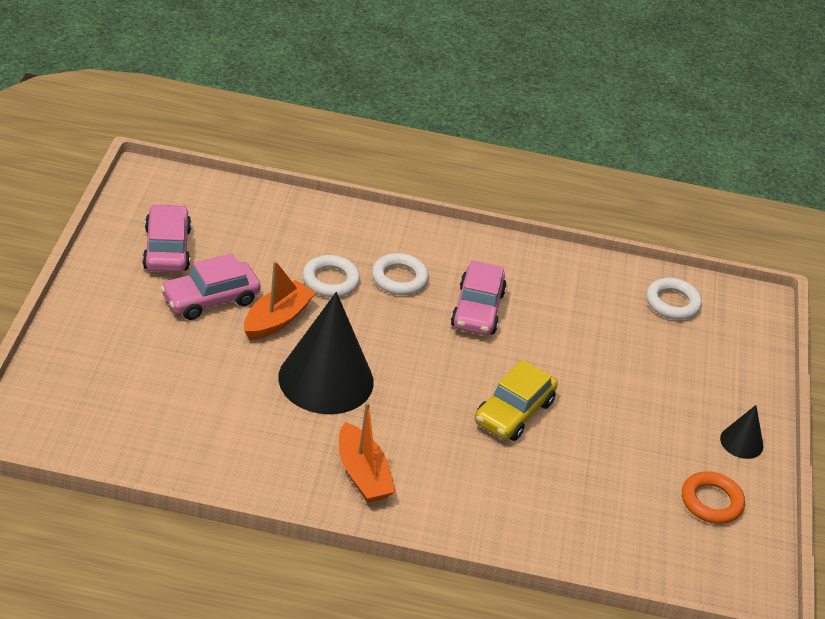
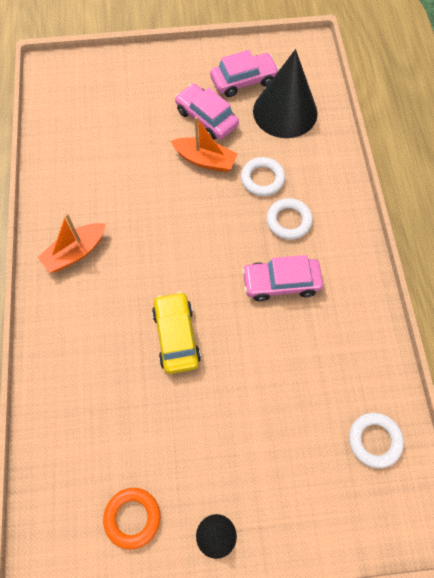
camera: 80 degrees right, 25 degrees up
(326, 379) = (158, 205): black cone -> black cone (285, 112)
(514, 412) = (176, 336): yellow car -> yellow car turned 60 degrees clockwise

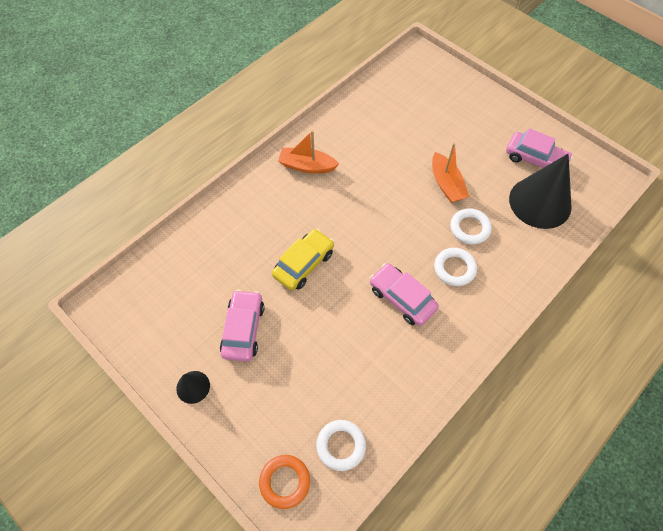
camera: 50 degrees right, 5 degrees down
(132, 518) = (167, 329): orange ring -> orange ring (285, 482)
(206, 118) = (479, 161): pink car -> pink car (243, 329)

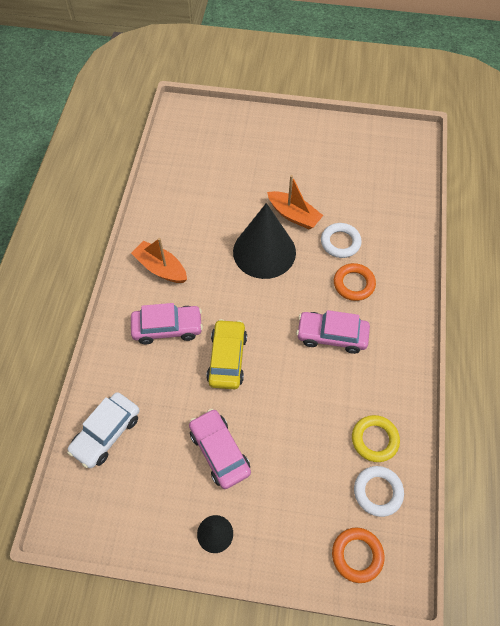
camera: 35 degrees left, 0 degrees up
(175, 262) = (106, 433): none -> white car
(307, 166) = (161, 268): orange boat -> orange boat turned 60 degrees clockwise
(371, 403) = (374, 439): none -> yellow ring
(454, 268) = (354, 284): white ring -> orange ring
(535, 159) = (347, 154): pink car -> pink car (167, 328)
(540, 202) = (377, 188): black cone -> black cone (264, 251)

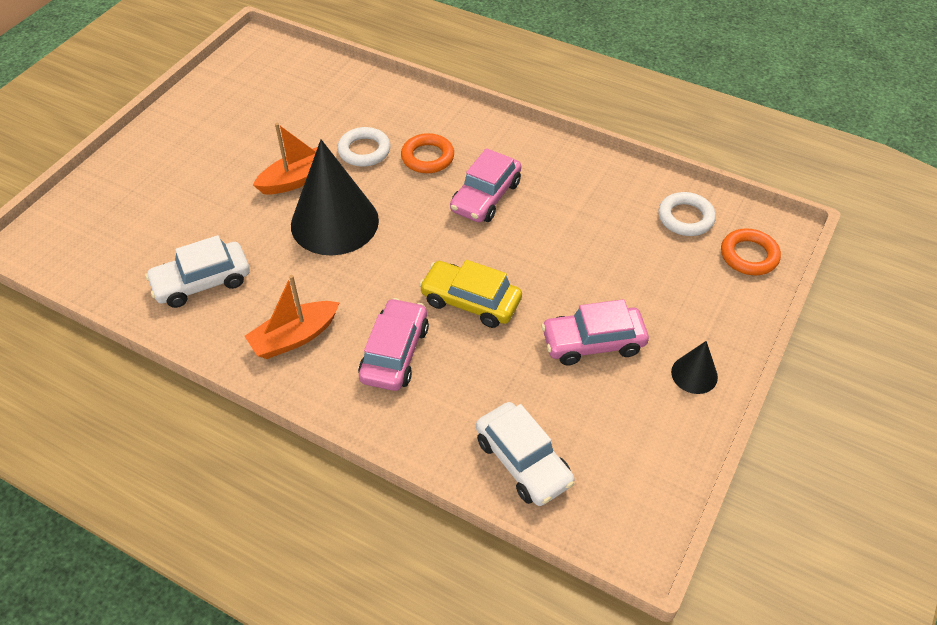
camera: 70 degrees left, 10 degrees down
(185, 203) = (202, 282): none -> white car
(374, 439) = (627, 201): yellow ring -> none

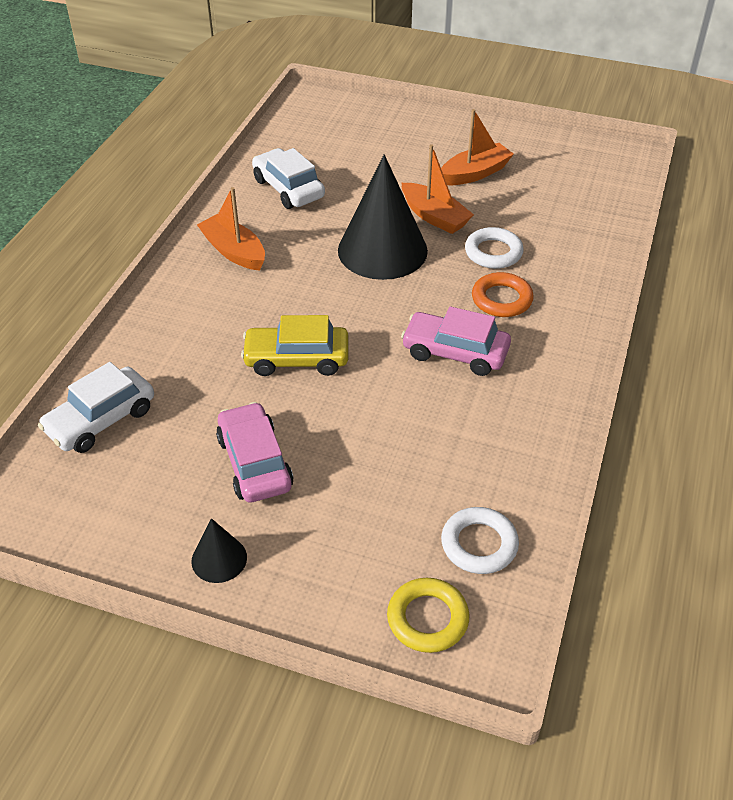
camera: 80 degrees right, 5 degrees down
(242, 141) = (475, 173): none -> orange boat
(394, 353) = (223, 315): pink car -> none
(470, 301) = (296, 359): yellow car -> yellow car turned 105 degrees counterclockwise
(749, 255) = (427, 619): orange ring -> yellow ring

